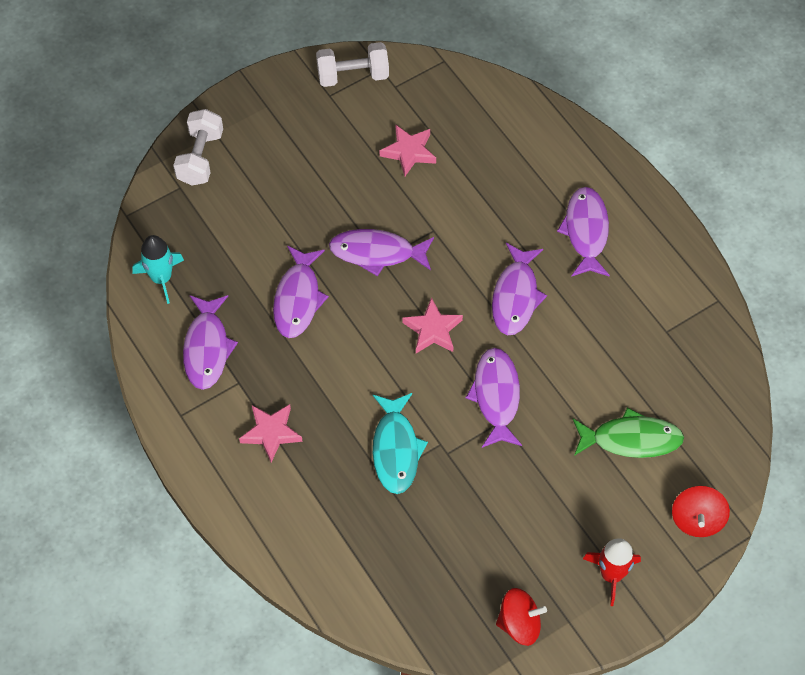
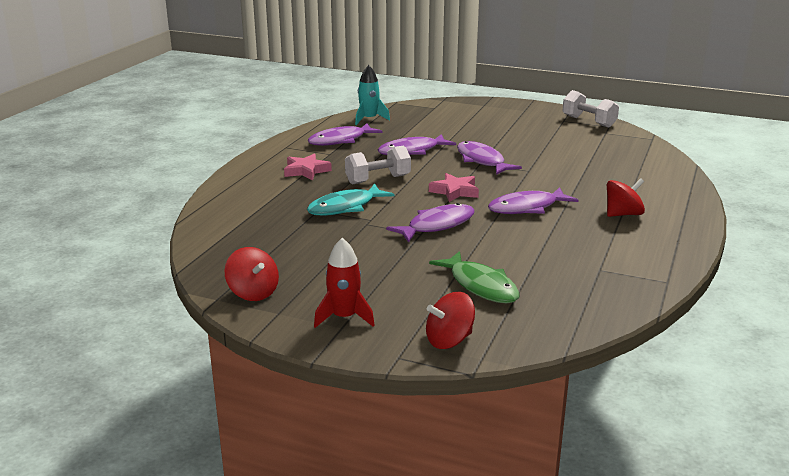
camera: 55 degrees right, 35 degrees down
(200, 157) = (461, 106): white dumbbell -> white dumbbell (378, 180)
(409, 152) = (569, 148): pink star -> none
(586, 231) = (623, 214): purple fish -> red spinning top

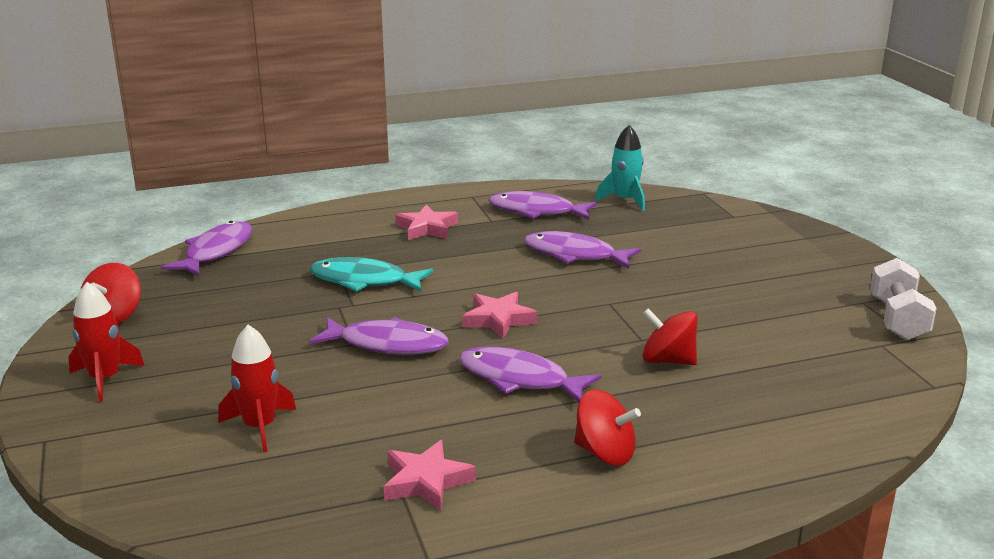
camera: 50 degrees right, 0 degrees up
(378, 180) = (462, 268): white dumbbell -> none
(449, 340) = (106, 456): red spinning top -> red spinning top (668, 360)
(480, 286) = (259, 427): green fish -> red rocket
(482, 161) = (619, 301): purple fish -> purple fish (216, 251)
(597, 260) = (426, 481): none -> pink star

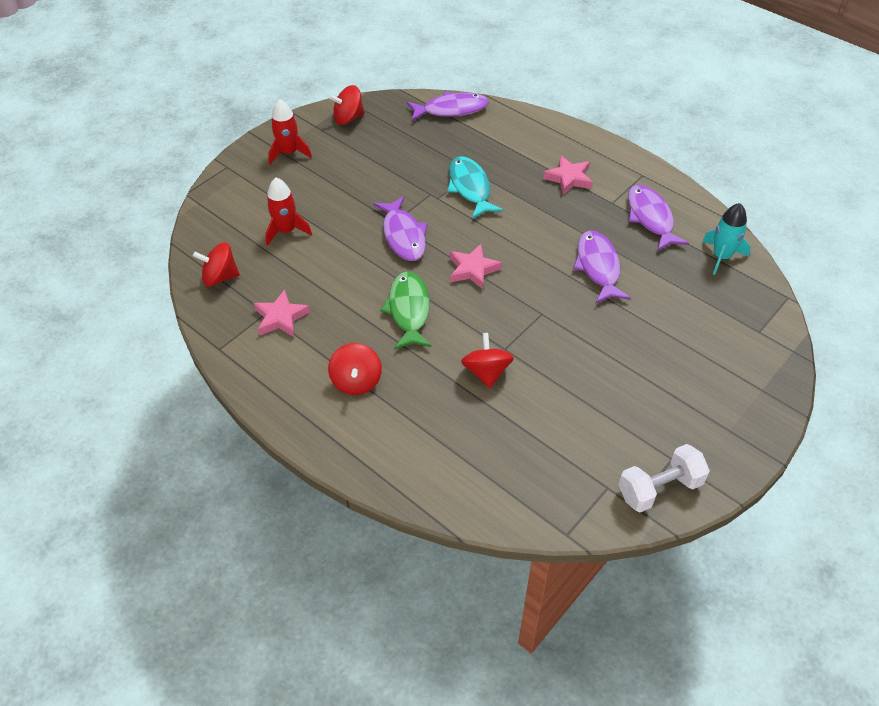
camera: 60 degrees right, 25 degrees up
(277, 515) = (220, 277): none -> red spinning top
(519, 379) = (409, 310): purple fish -> green fish

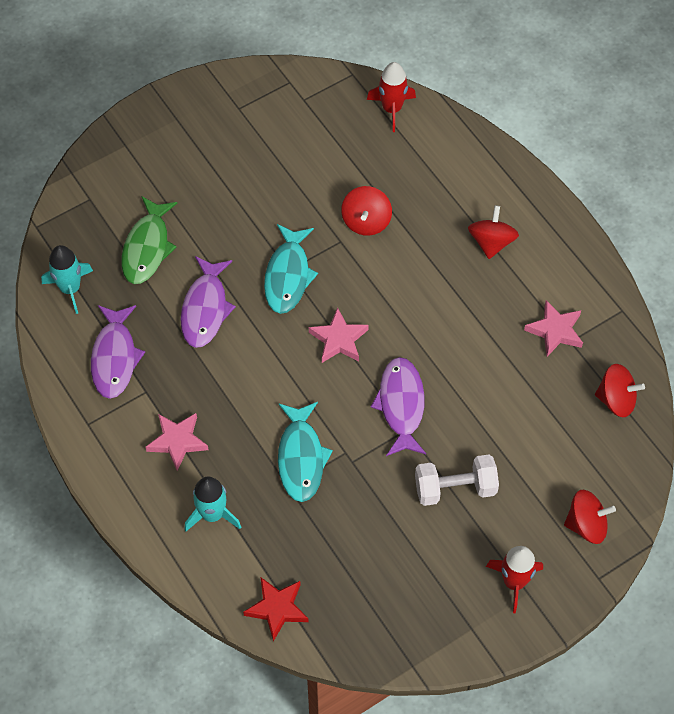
camera: 165 degrees left, 10 degrees up
(286, 231) = (534, 448): red rocket -> red rocket (392, 109)
(348, 118) = (422, 631): red spinning top -> red spinning top (586, 525)
(409, 310) = (421, 306): green fish -> green fish (147, 248)
(451, 110) = (277, 609): purple fish -> red star
(520, 145) = (212, 514): none -> turquoise rocket
(539, 308) = (288, 276): none -> turquoise fish
(659, 488) = (262, 89): white dumbbell -> white dumbbell (455, 488)

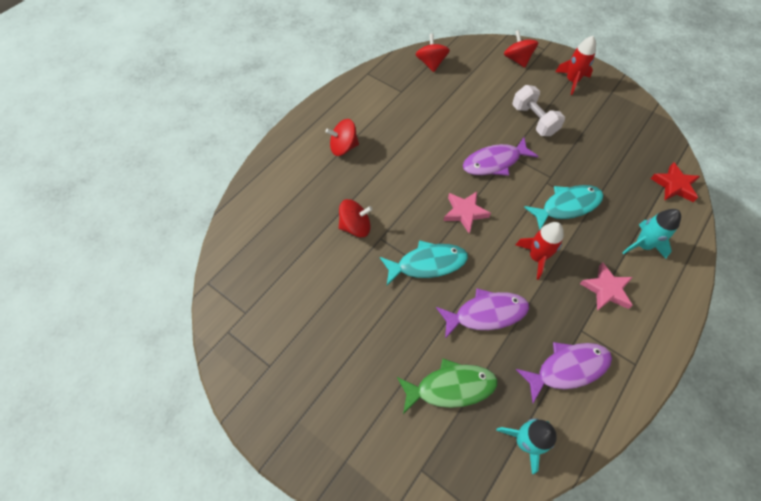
camera: 110 degrees left, 0 degrees up
(392, 109) = (239, 241): red rocket -> red rocket (537, 257)
(555, 331) = (398, 100): pink star -> none

